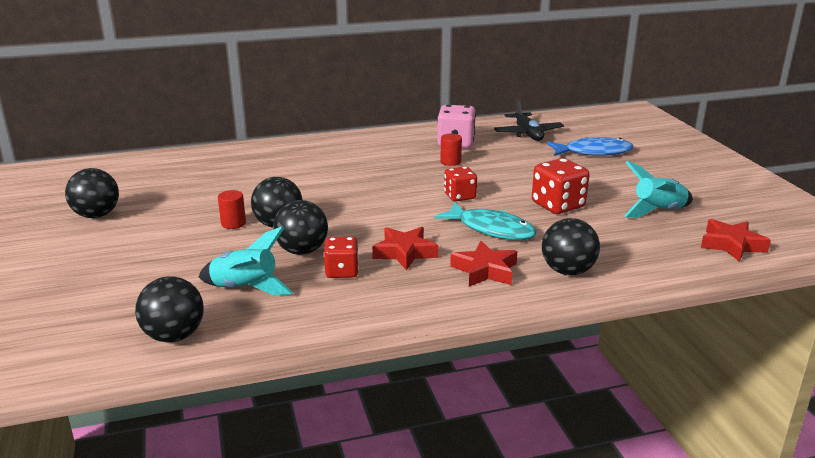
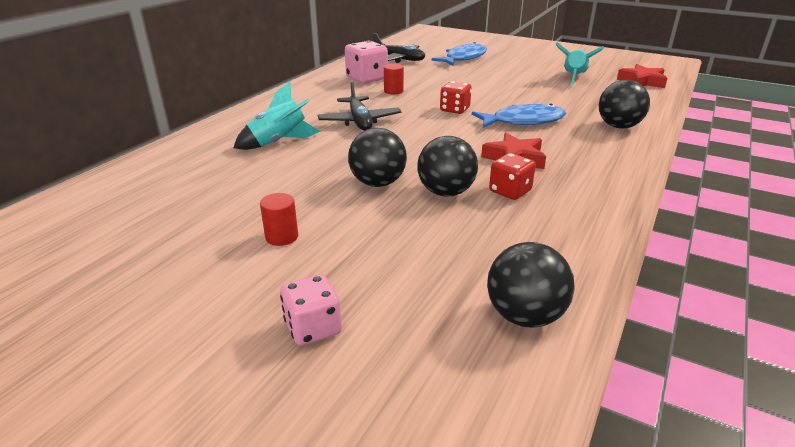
camera: 45 degrees left, 5 degrees up
(87, 280) = (313, 328): none -> pink dice
(97, 215) = (160, 264): black ball -> none
(233, 223) = (336, 200): red cylinder -> red cylinder (282, 237)
(245, 289) = (478, 243): turquoise rocket -> turquoise rocket (279, 142)
(367, 177) = (359, 121): none -> black plane
(485, 270) = (583, 146): red star -> none
(491, 229) = (523, 121): turquoise fish -> blue fish
(558, 205) = (521, 93): red dice -> none

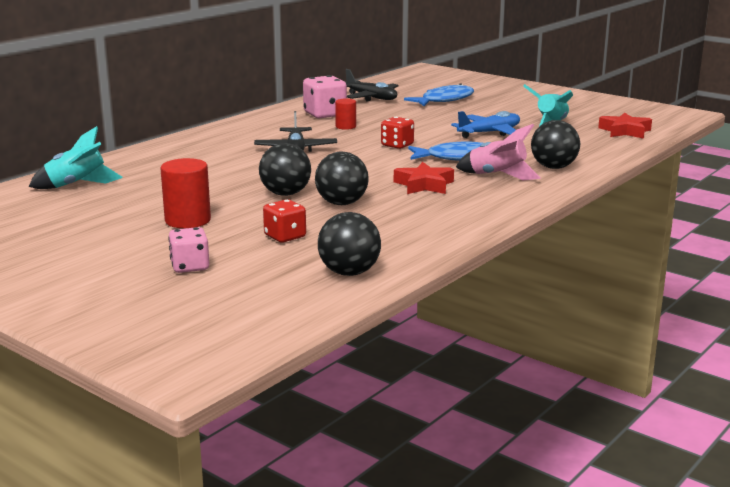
camera: 10 degrees right, 10 degrees down
(279, 142) = (211, 161): turquoise rocket -> turquoise rocket (77, 185)
(282, 237) = (188, 220): red cylinder -> red cylinder, size x1.68
(510, 191) = (399, 206): red dice -> red dice (285, 236)
(528, 90) = (489, 133): none -> blue plane
(576, 141) = (497, 176): none -> pink rocket

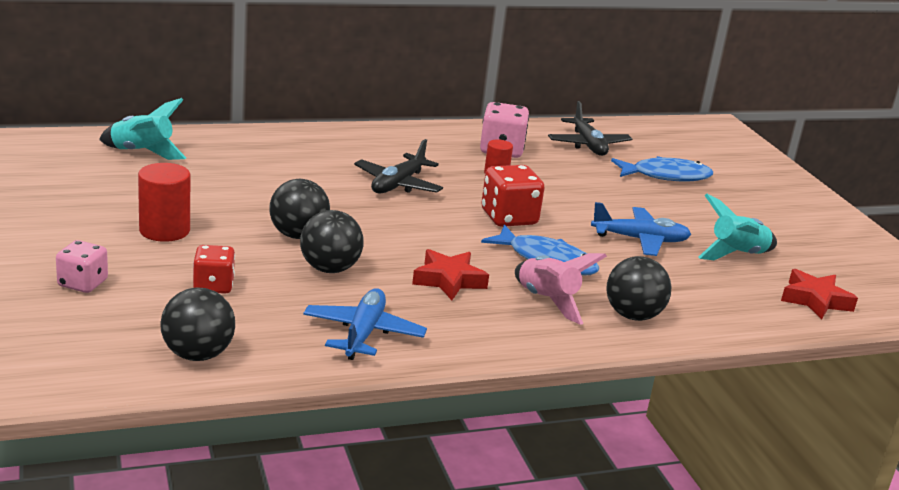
camera: 30 degrees right, 5 degrees up
(397, 145) = (509, 218): red dice -> red dice, size x1.52
(428, 226) = (363, 333): none -> blue plane

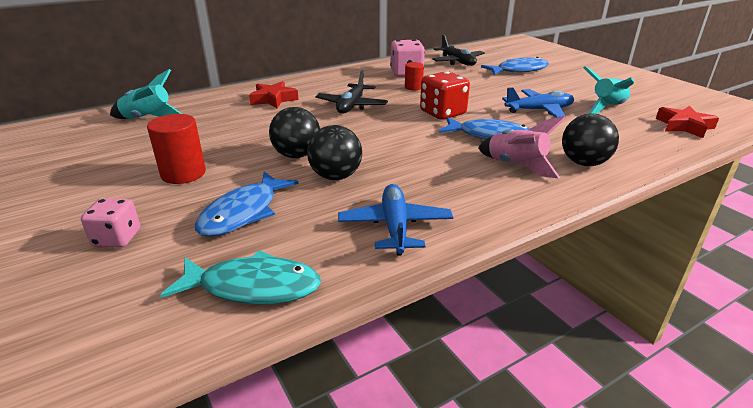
camera: 10 degrees left, 5 degrees up
(197, 354) = (253, 287): black ball -> turquoise fish
(213, 286) = (243, 213): red dice -> blue fish
(448, 280) = (433, 165): red star -> red star (273, 99)

